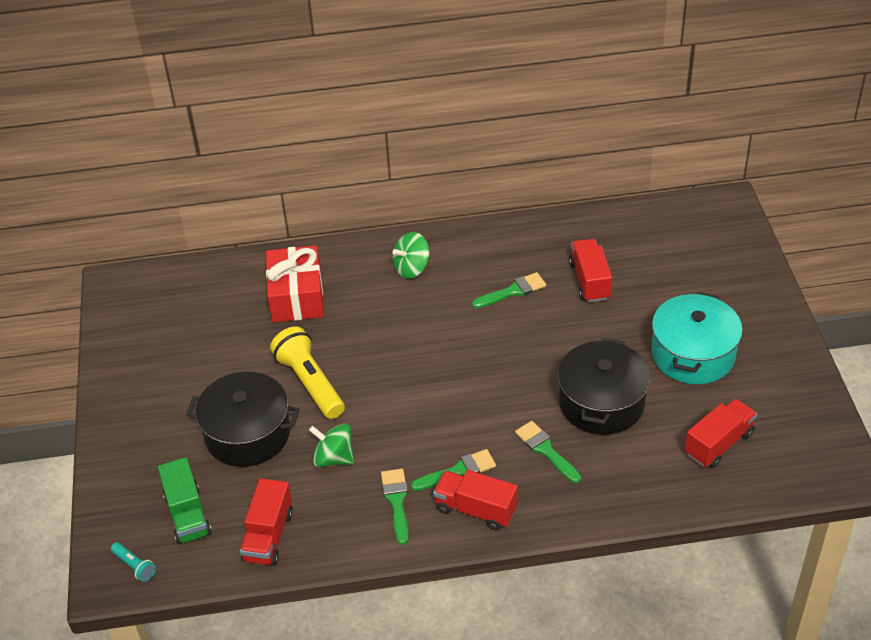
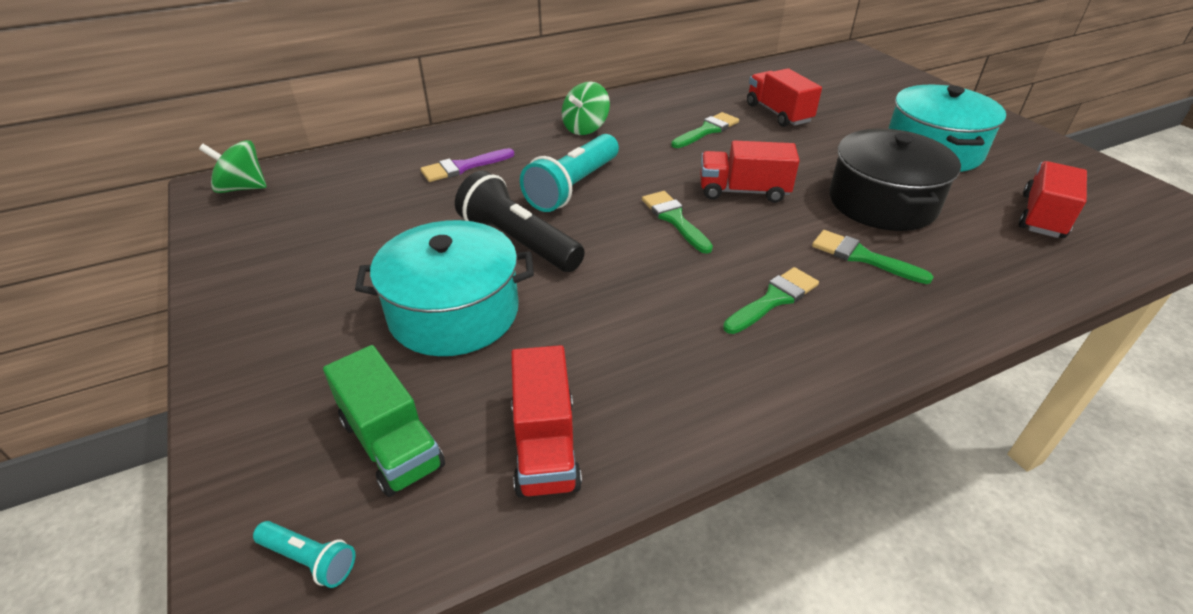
camera: 20 degrees left, 5 degrees down
(247, 434) = (454, 312): black pot -> turquoise pot
(297, 296) = (463, 167): red gift -> purple brush
(310, 383) = (519, 242): yellow flashlight -> black flashlight
(333, 458) = (594, 317): green spinning top -> green spinning top (242, 188)
(371, 336) = (573, 187): none -> turquoise flashlight
(396, 501) = (716, 352): green brush -> green brush (674, 219)
(476, 509) = (831, 339): red truck -> red truck (743, 191)

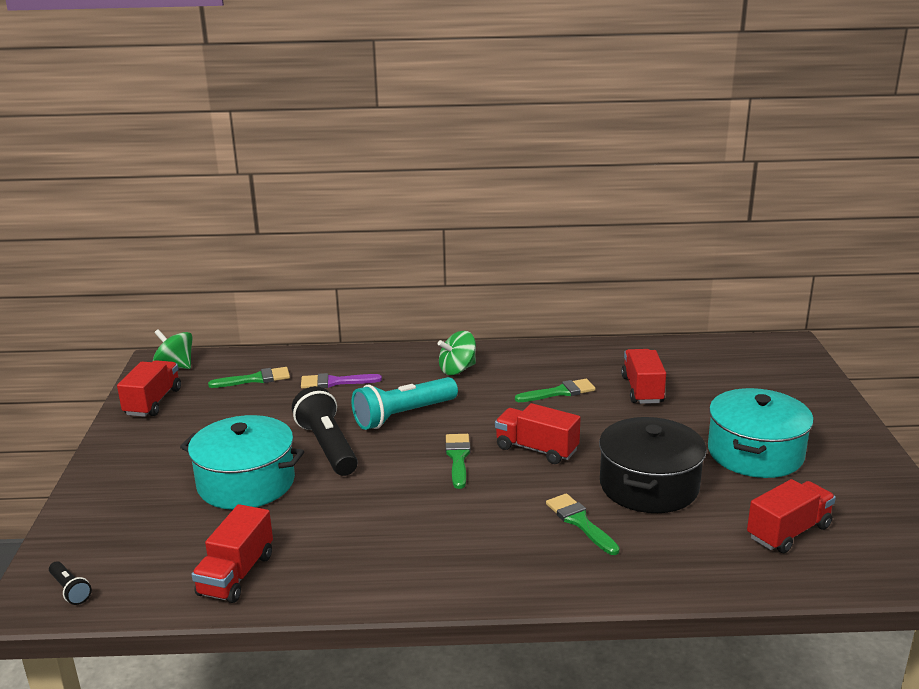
camera: 25 degrees right, 15 degrees down
(243, 239) = (153, 402): none -> red truck
(309, 559) = (70, 590): turquoise flashlight -> black flashlight
(391, 443) = (151, 547): green truck -> none
(774, 299) = (474, 533): green brush -> green brush (255, 379)

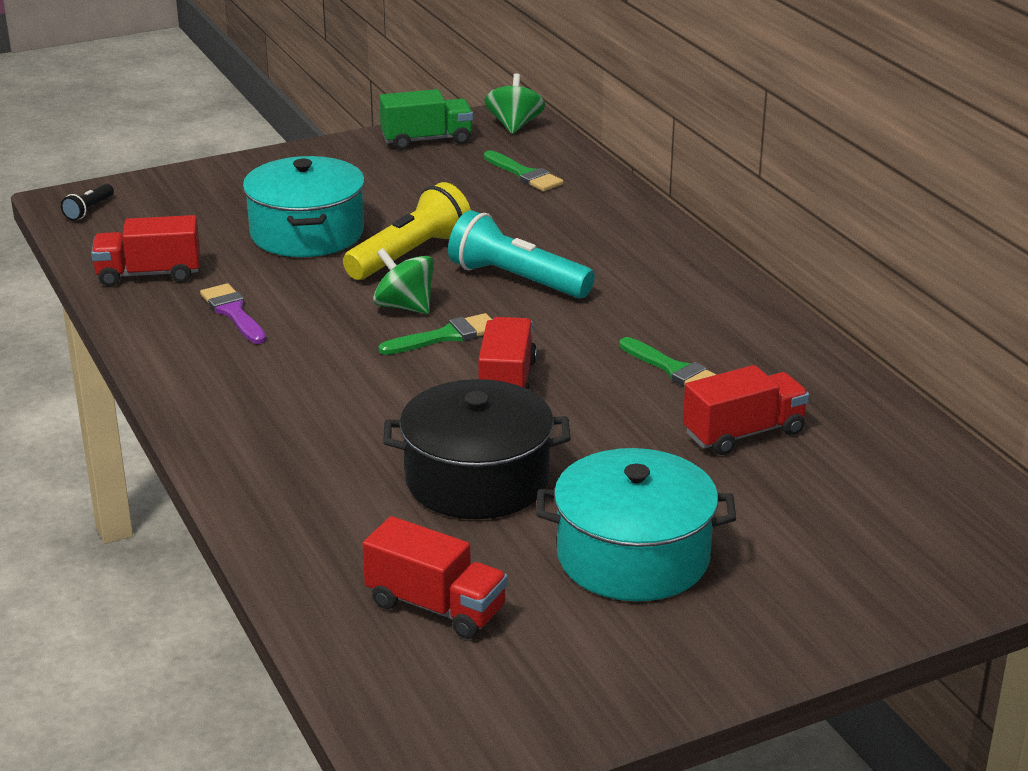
camera: 65 degrees right, 5 degrees up
(153, 402) = (427, 140): red truck -> green truck
(328, 447) = (409, 255): black flashlight -> yellow flashlight
(335, 382) = (560, 219): purple brush -> purple brush (233, 312)
(457, 369) = (668, 286): green spinning top -> green spinning top (404, 307)
(580, 522) = (359, 444): green brush -> none

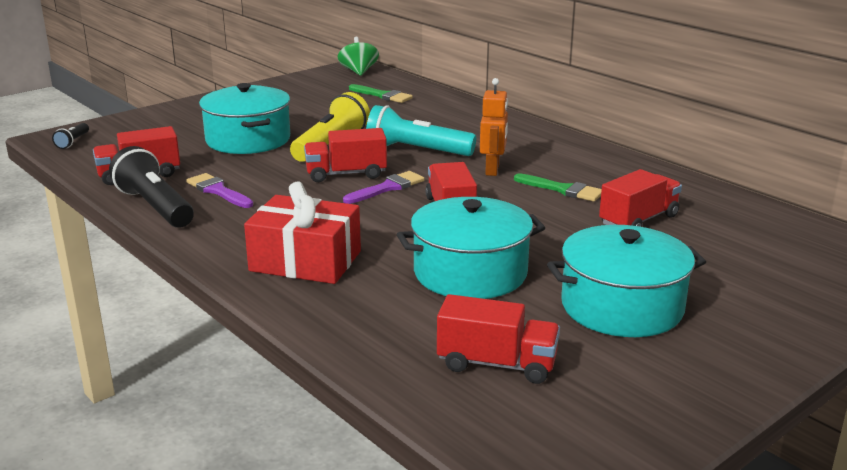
camera: 15 degrees left, 5 degrees down
(148, 327) = (155, 207): none -> black flashlight
(289, 433) = (305, 261): none -> red gift
(404, 307) = (346, 174): green spinning top -> red truck
(427, 140) = (303, 84): green truck -> none
(446, 336) = (387, 188): green brush -> purple brush
(477, 480) = (470, 273): black pot -> turquoise pot
(600, 325) = (492, 170): none -> orange robot

